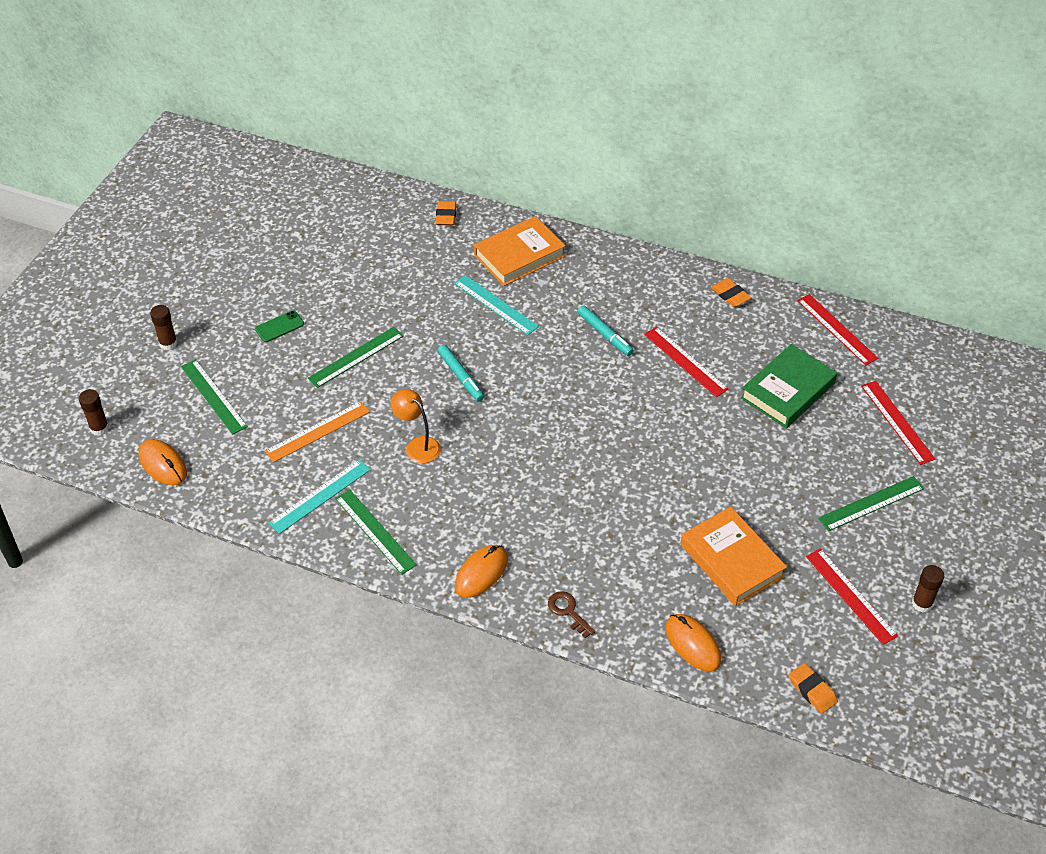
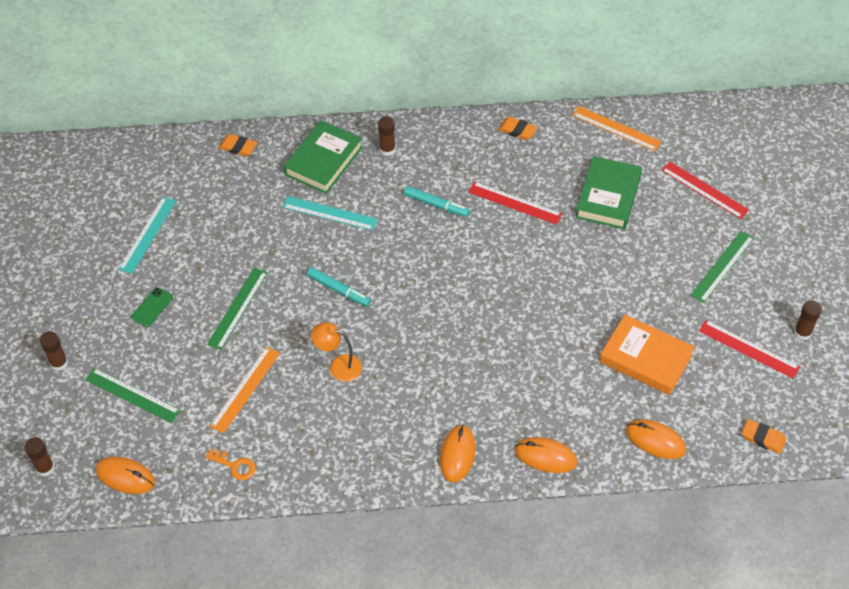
camera: 25 degrees left, 5 degrees up
(265, 495) = (235, 466): none -> orange key
(320, 496) = (283, 446): turquoise ruler -> turquoise ruler (147, 234)
(375, 531) = (348, 457): green ruler -> none
(446, 216) = (238, 147): orange eraser -> orange eraser turned 45 degrees counterclockwise
(519, 256) = (324, 161): orange book -> green book
(568, 612) = (545, 456): brown key -> orange mouse
(587, 267) = (387, 149): none -> brown glue stick
(836, 329) = (616, 128): red ruler -> orange ruler

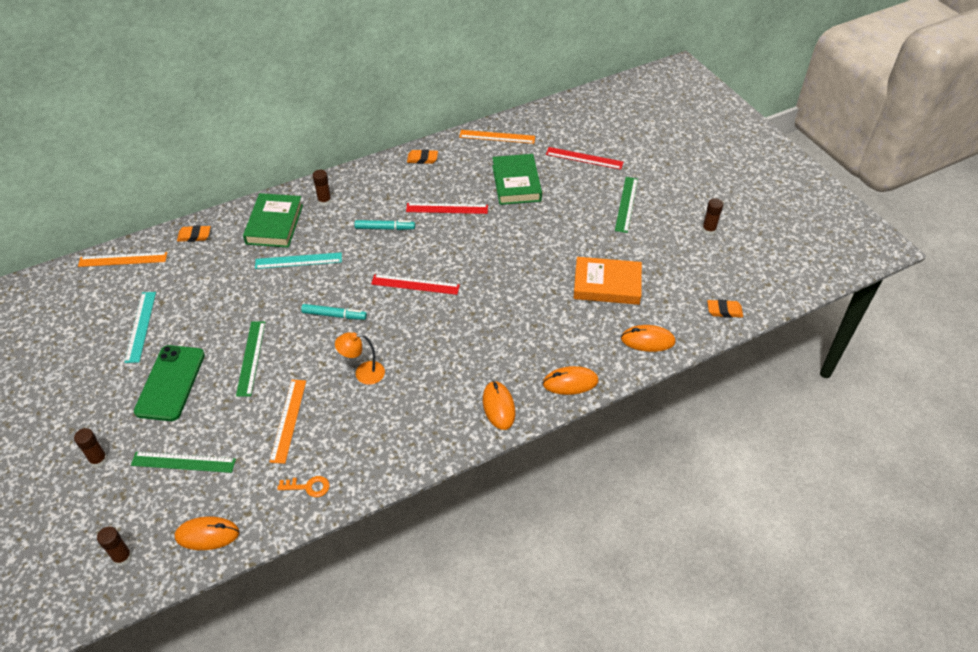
camera: 25 degrees left, 5 degrees down
(152, 307) = (170, 383): green phone -> green phone, size x2.11
(159, 151) = (123, 259): none -> orange ruler
(748, 349) = (677, 253): red ruler -> red ruler (415, 284)

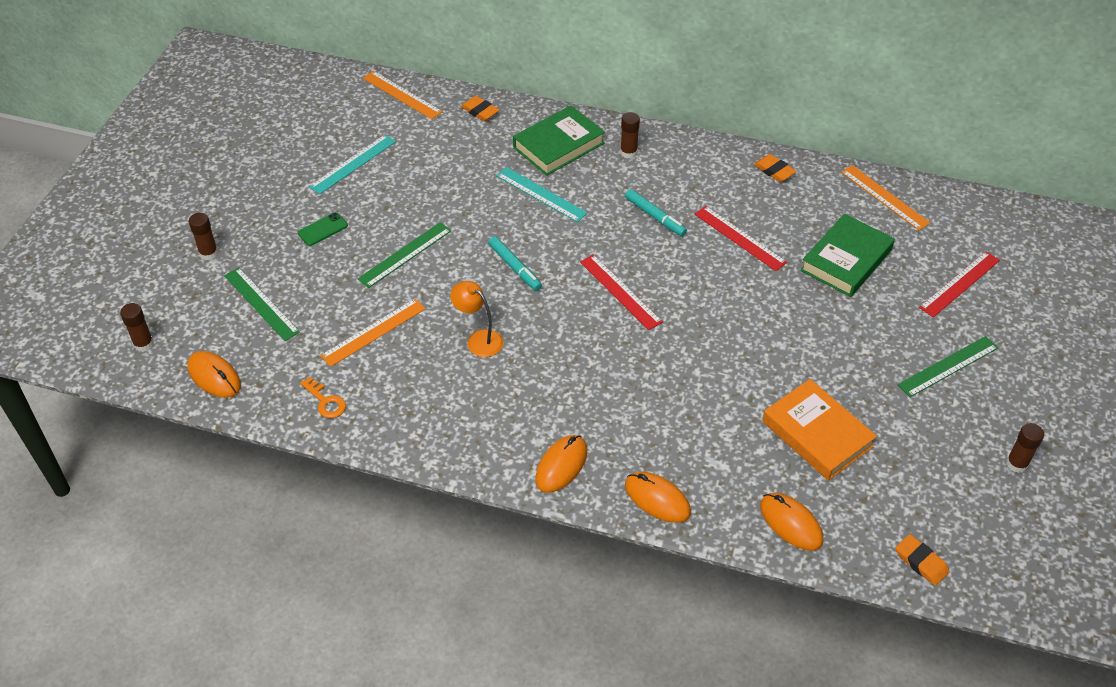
camera: 45 degrees right, 0 degrees up
(170, 383) = (323, 229): green phone -> green phone, size x0.47
(584, 158) = (959, 284): red ruler -> red ruler turned 75 degrees clockwise

